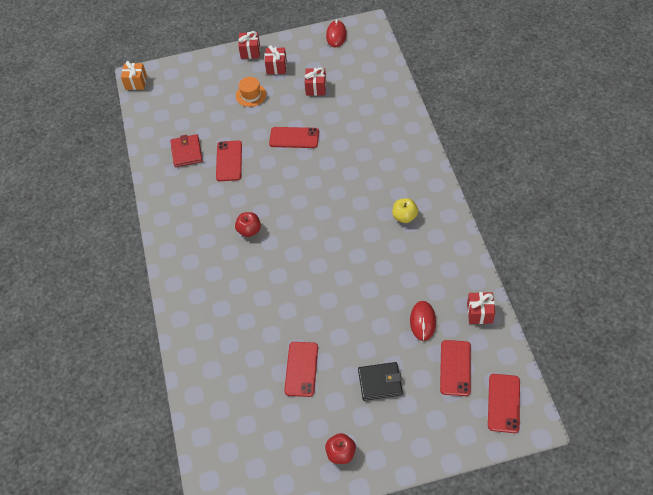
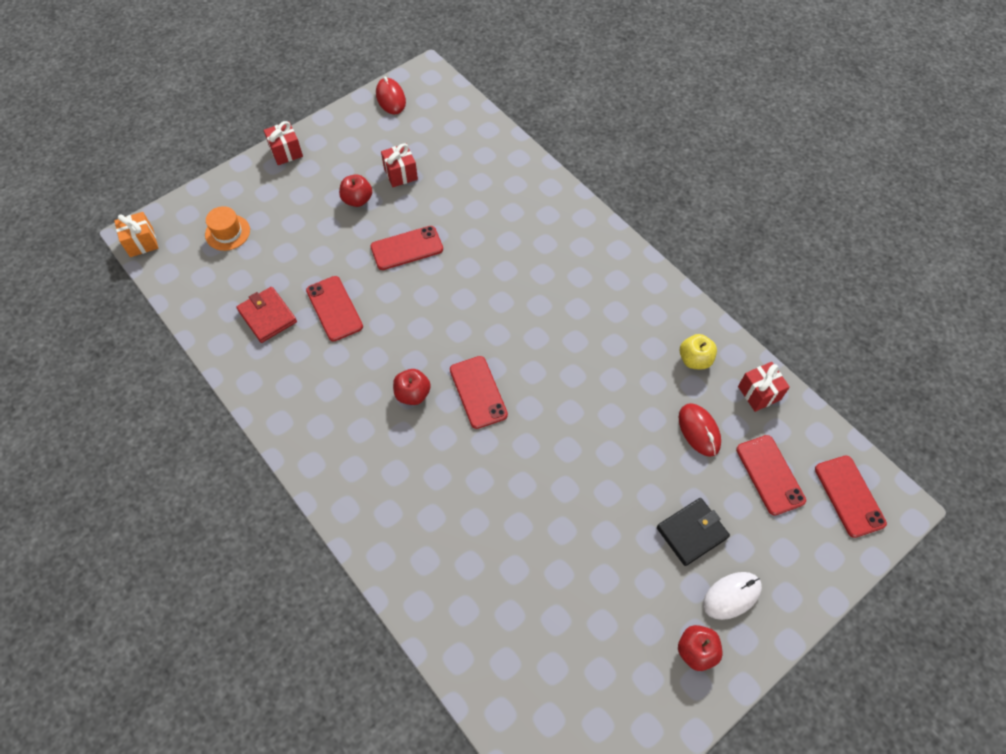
camera: 30 degrees left, 5 degrees up
(251, 95) = (317, 210): orange hat -> orange hat (227, 232)
(276, 67) = (333, 162): red gift -> none
(279, 96) = (357, 200): none -> red apple
(301, 369) = (584, 557): red phone -> red phone (478, 392)
(383, 431) = (731, 596): none -> white mouse
(404, 217) = (603, 303): yellow apple -> yellow apple (694, 359)

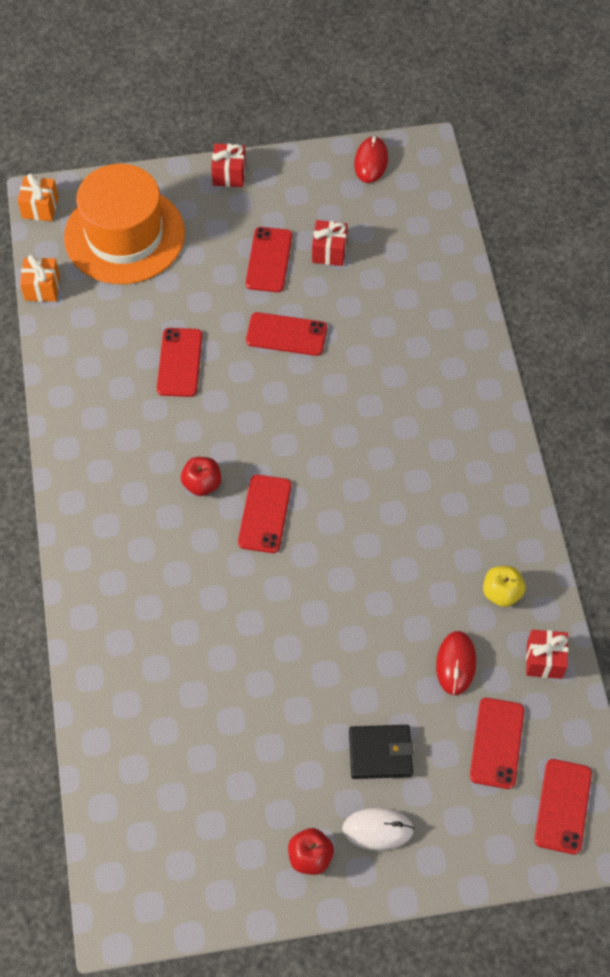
camera: 30 degrees right, 0 degrees up
(181, 304) = (42, 288): none -> orange gift
(227, 232) = (124, 235): orange hat -> orange hat, size x2.44
(267, 316) = (113, 339): red wallet -> none
(357, 200) = (269, 260): red apple -> red phone

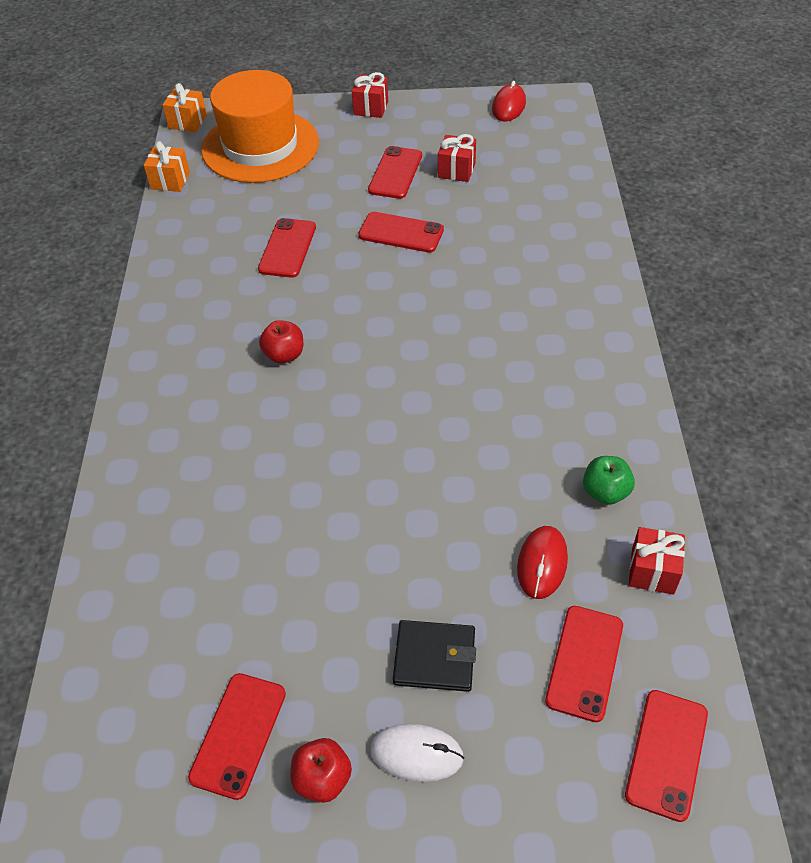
camera: 10 degrees right, 10 degrees down
(265, 514) = (345, 388): red phone -> red phone (238, 735)
(501, 593) = (605, 492): yellow apple -> green apple

